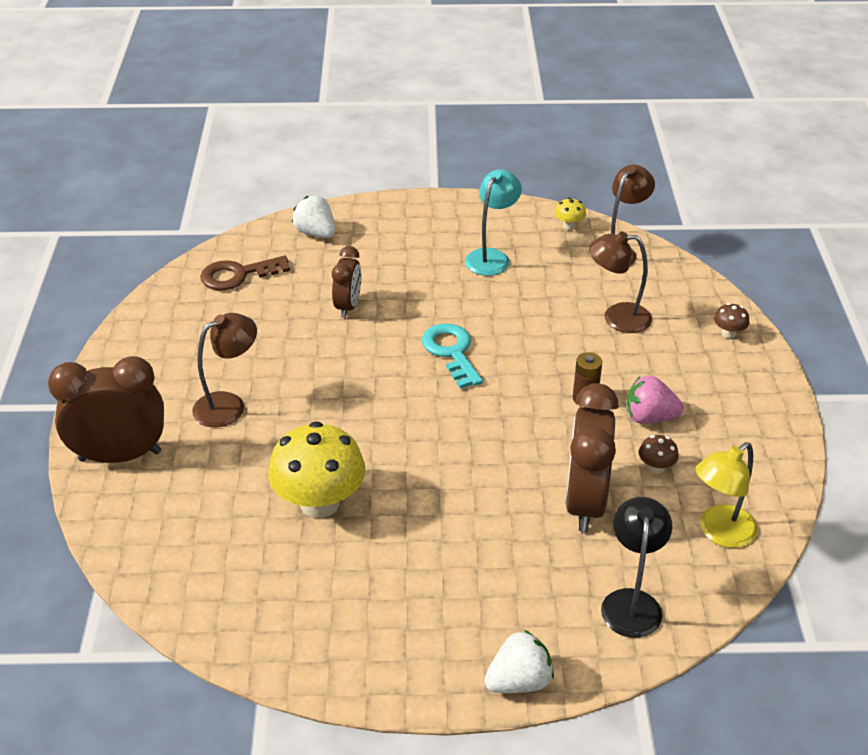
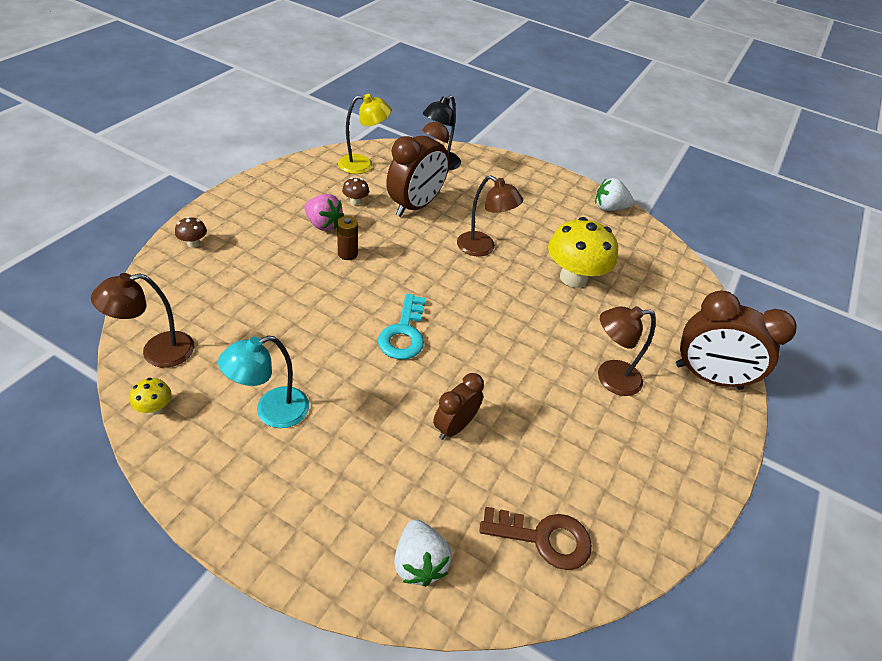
camera: 155 degrees left, 5 degrees up
(519, 681) = (519, 166): white strawberry -> white strawberry (609, 208)
(617, 318) = (249, 294): brown lamp -> brown lamp (483, 248)

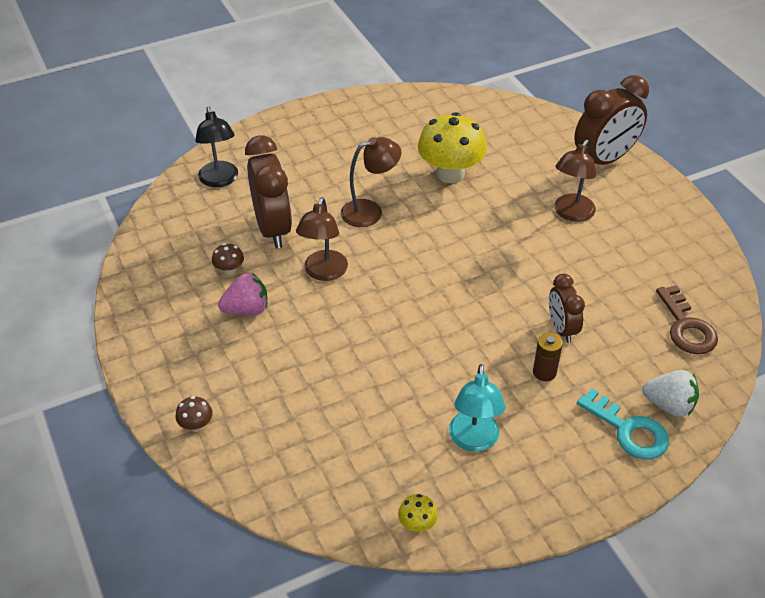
camera: 50 degrees left, 0 degrees up
(157, 352) = (344, 503): brown lamp -> brown lamp (323, 272)
(347, 254) = (306, 309): brown battery -> brown battery (544, 372)
(363, 165) = (171, 238): yellow lamp -> none
(404, 333) = (440, 314): turquoise key -> turquoise key (629, 430)
(544, 538) = (686, 327): brown key -> brown key turned 120 degrees clockwise
(609, 208) = (380, 102): white strawberry -> none

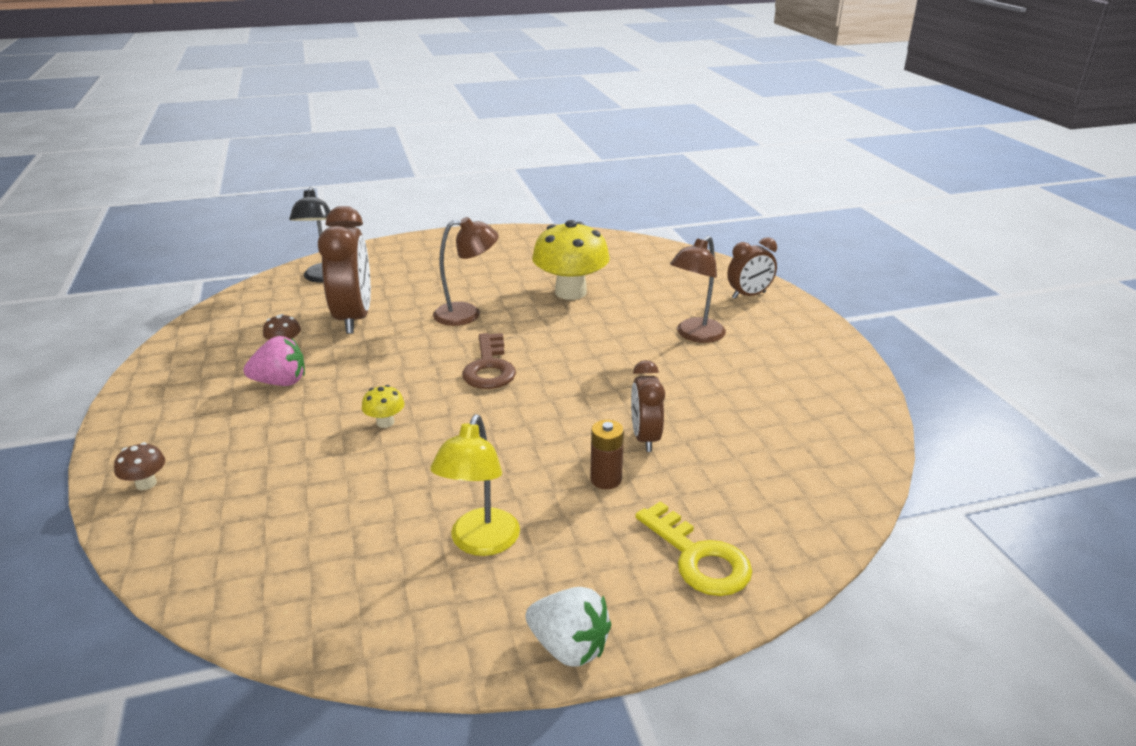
camera: 10 degrees right, 15 degrees down
(323, 272) = (386, 359): brown lamp -> none
(417, 524) = (354, 633): yellow mushroom -> yellow mushroom (385, 422)
(474, 441) = (480, 543): turquoise lamp -> yellow lamp
(604, 160) = (749, 295): brown clock -> brown clock, size x0.58
(629, 430) = (698, 557): turquoise key -> yellow key
(669, 405) = (764, 535): white strawberry -> white strawberry (569, 647)
(686, 327) = (810, 453): brown key -> brown key (489, 367)

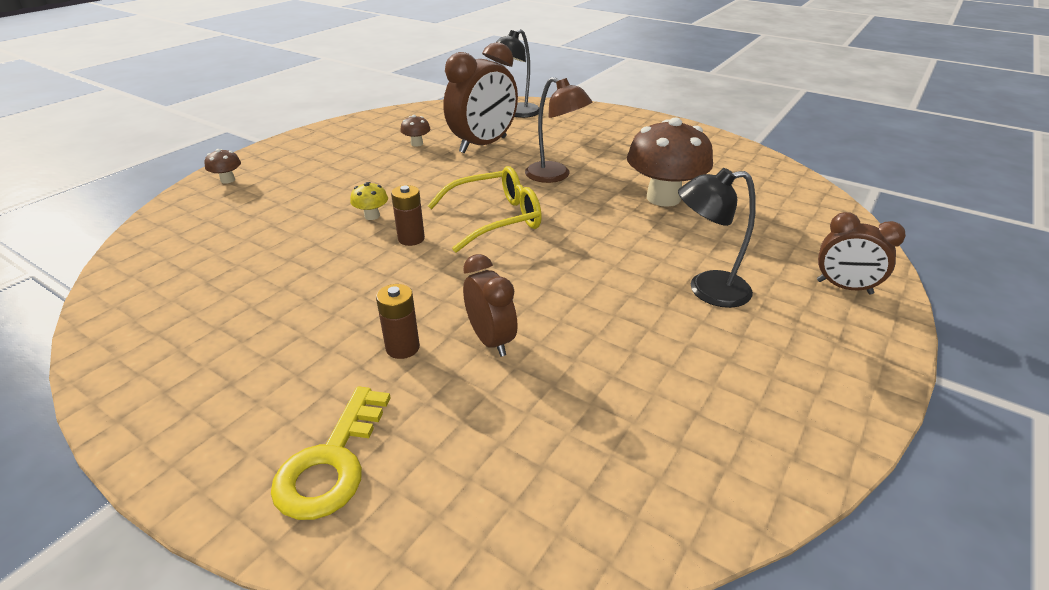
camera: 50 degrees right, 5 degrees up
(280, 382) = (375, 162): pink strawberry -> none
(457, 417) = (411, 239): none -> brown battery
(480, 543) = (259, 325): yellow lamp -> none
(489, 367) = (495, 219): brown key -> yellow glasses
(569, 647) = (151, 436): white strawberry -> none
(570, 292) = (663, 198): yellow mushroom -> brown mushroom
(645, 438) = (491, 340): brown clock -> brown clock turned 105 degrees clockwise
(695, 335) = (706, 290): brown lamp -> black lamp

